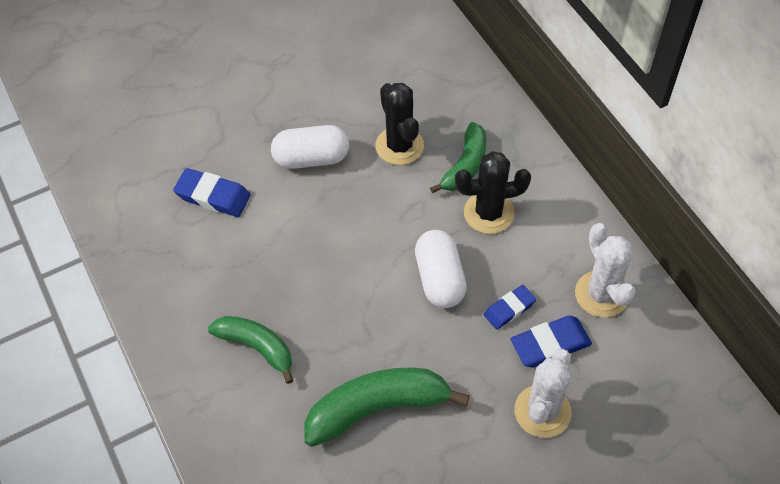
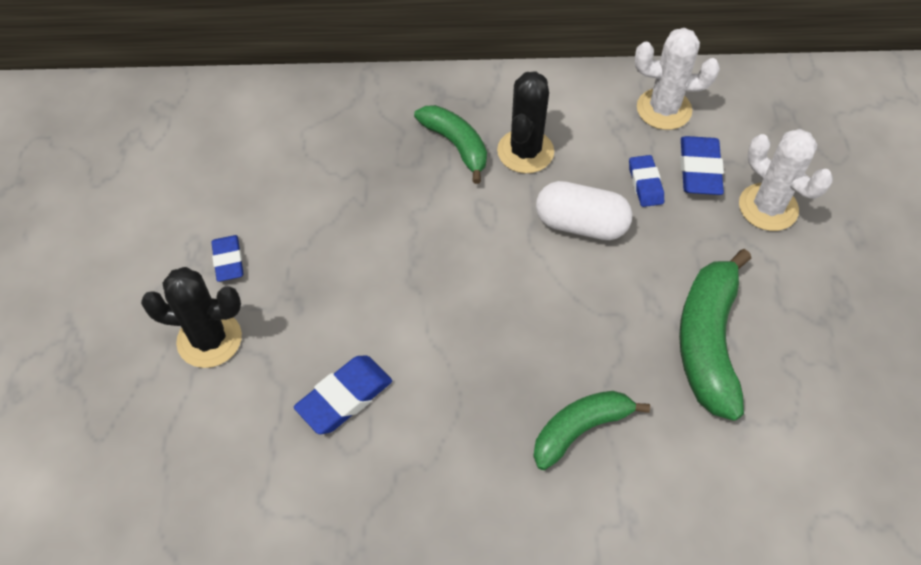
camera: 65 degrees left, 0 degrees up
(283, 83) = (228, 261): none -> blue eraser
(311, 158) = (356, 275): white capsule -> none
(399, 146) = (394, 189): black cactus -> black cactus (209, 339)

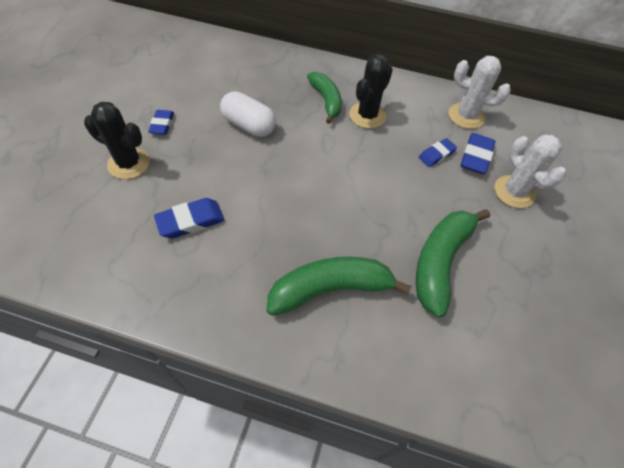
camera: 15 degrees right, 0 degrees up
(580, 429) = (330, 289): green banana -> green banana, size x1.53
(581, 224) = (384, 166): white capsule -> white capsule (249, 125)
(645, 184) = (436, 155): blue eraser -> blue eraser turned 45 degrees clockwise

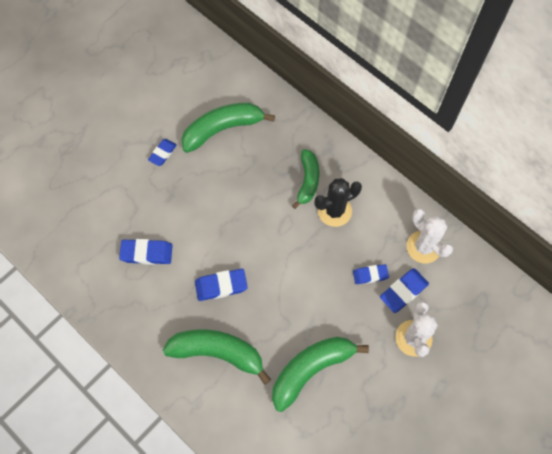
camera: 30 degrees right, 10 degrees up
(129, 163) = (123, 182): black cactus -> none
(216, 86) = (223, 129): none -> green banana
(249, 125) = (230, 181): white capsule -> none
(294, 220) = (221, 286): none -> blue eraser

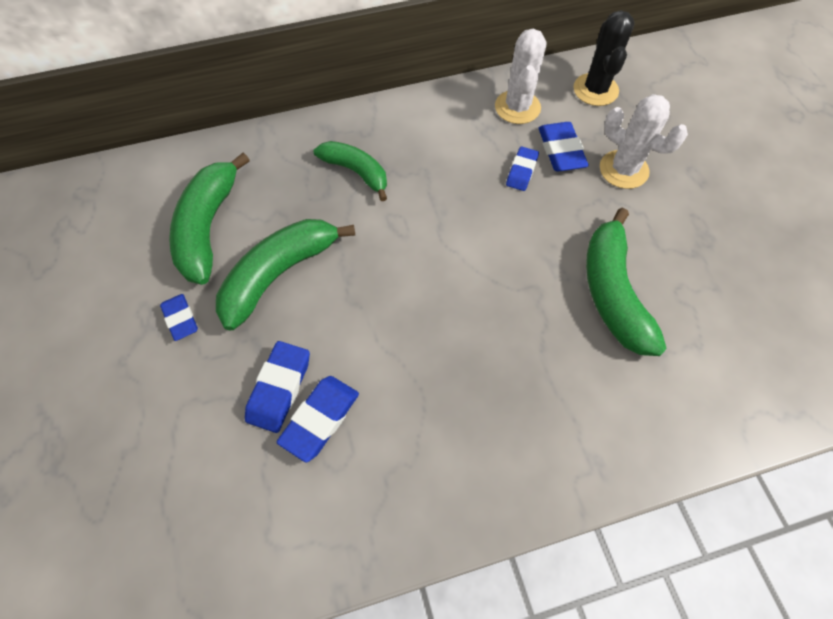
camera: 60 degrees left, 5 degrees down
(218, 352) = (532, 395): green banana -> green banana (279, 274)
(221, 286) = (435, 342): blue eraser -> blue eraser (279, 388)
(334, 211) = (416, 165): black cactus -> black cactus (595, 90)
(423, 247) = (517, 107): white cactus -> white cactus turned 75 degrees counterclockwise

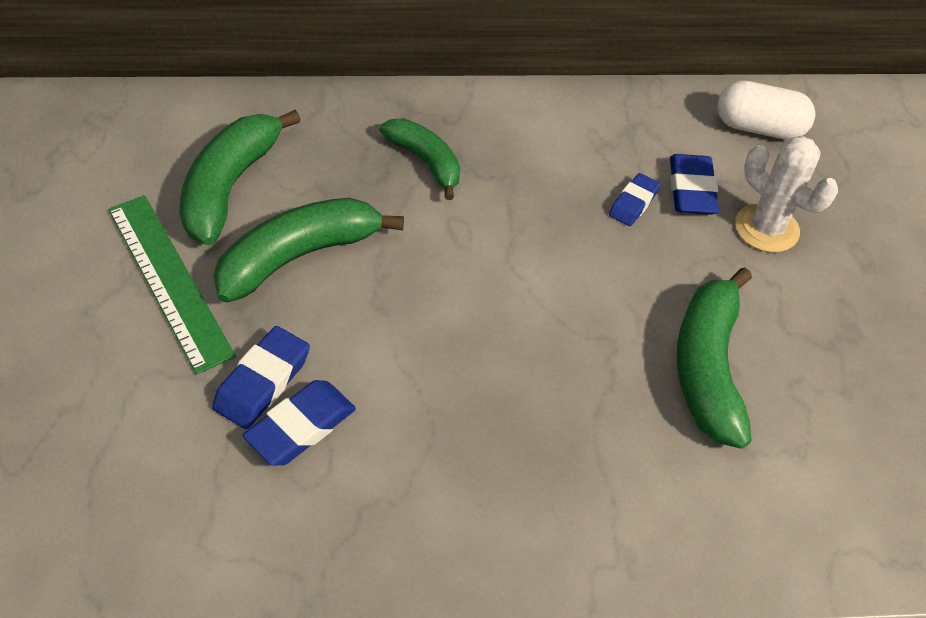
camera: 10 degrees right, 10 degrees down
(181, 319) = (169, 280): blue eraser -> green ruler
(517, 107) = (650, 128): white cactus -> none
(595, 90) = (758, 128): black cactus -> white capsule

